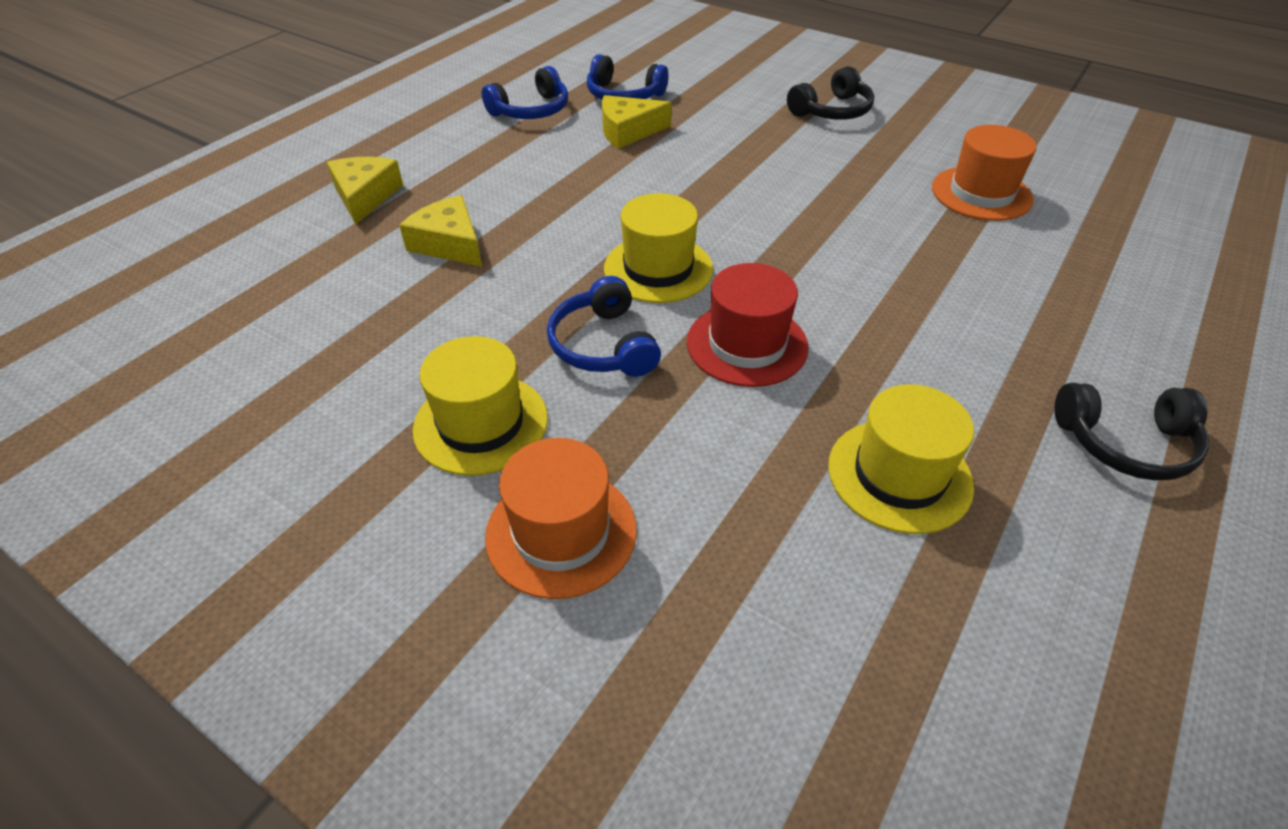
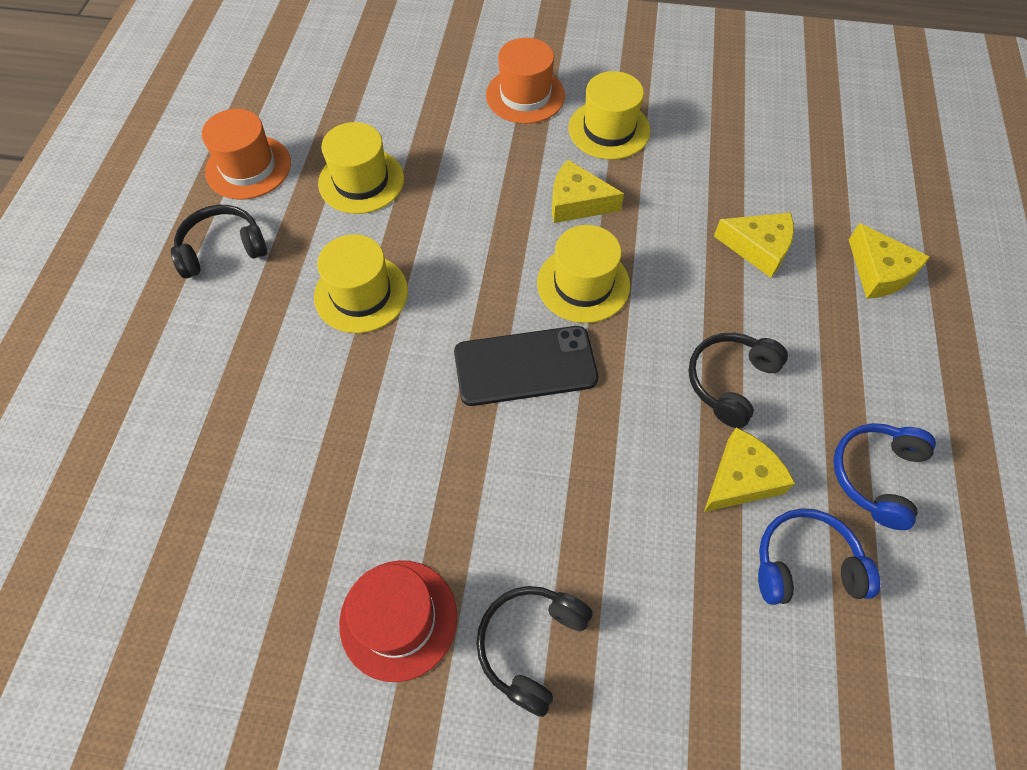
camera: 155 degrees right, 15 degrees up
(583, 173) = (730, 381): none -> black headphones
(603, 345) = (577, 202): blue headphones -> yellow cheese
(747, 344) = (483, 238): red hat -> red hat (398, 619)
(760, 228) = (525, 366): none -> black phone
(922, 333) = (361, 293): none -> yellow hat
(981, 193) = (322, 515): orange hat -> orange hat (248, 167)

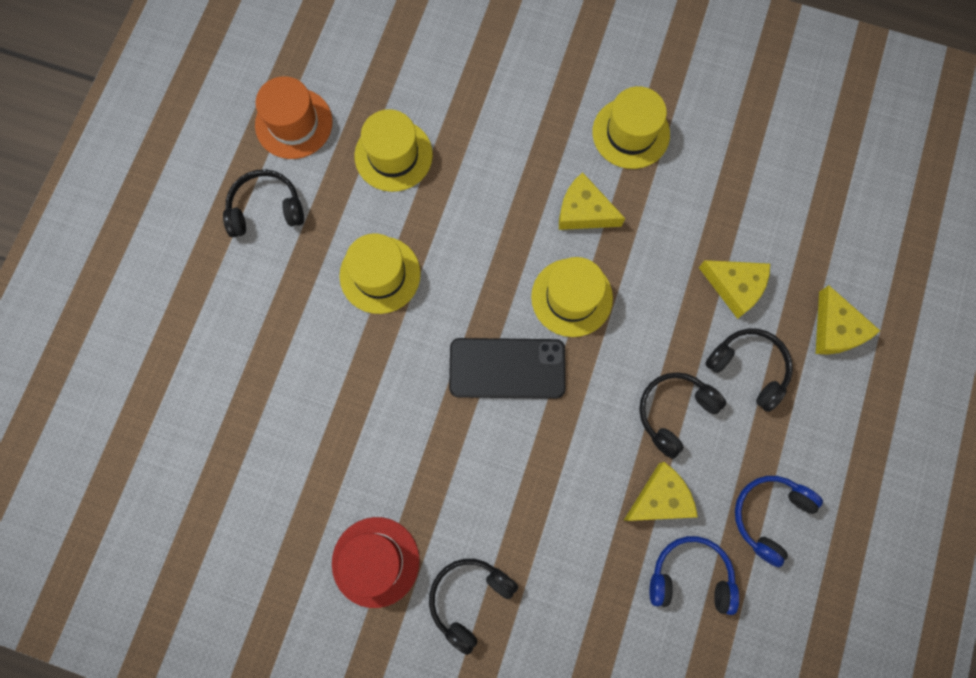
camera: 10 degrees right, 15 degrees up
(525, 95) = (559, 79): orange hat -> none
(799, 323) = (748, 368): none -> black headphones

